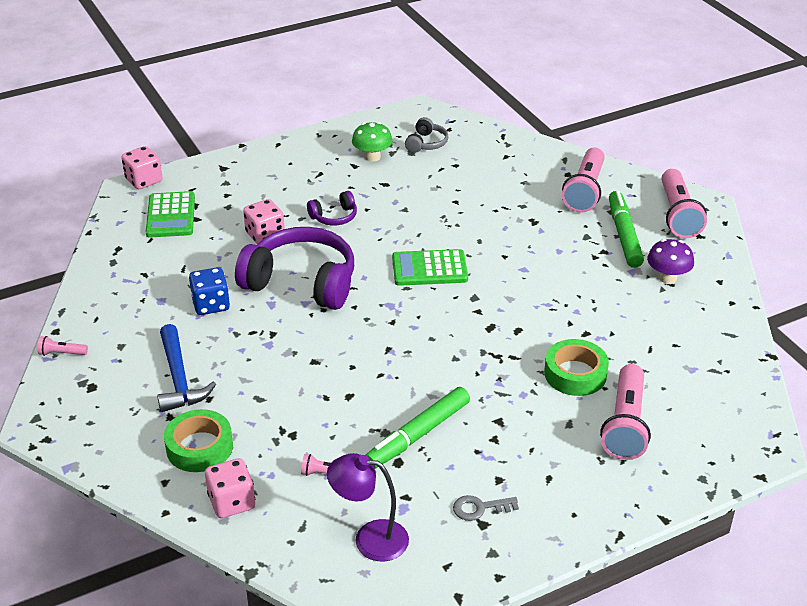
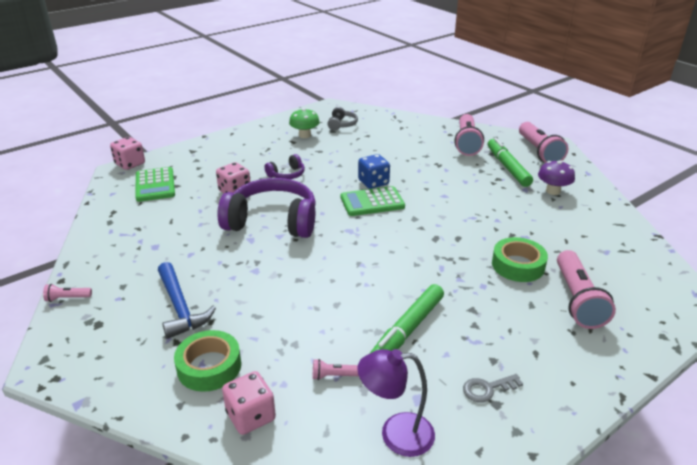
camera: 10 degrees left, 5 degrees down
(211, 305) = (199, 245): blue dice -> blue dice (373, 182)

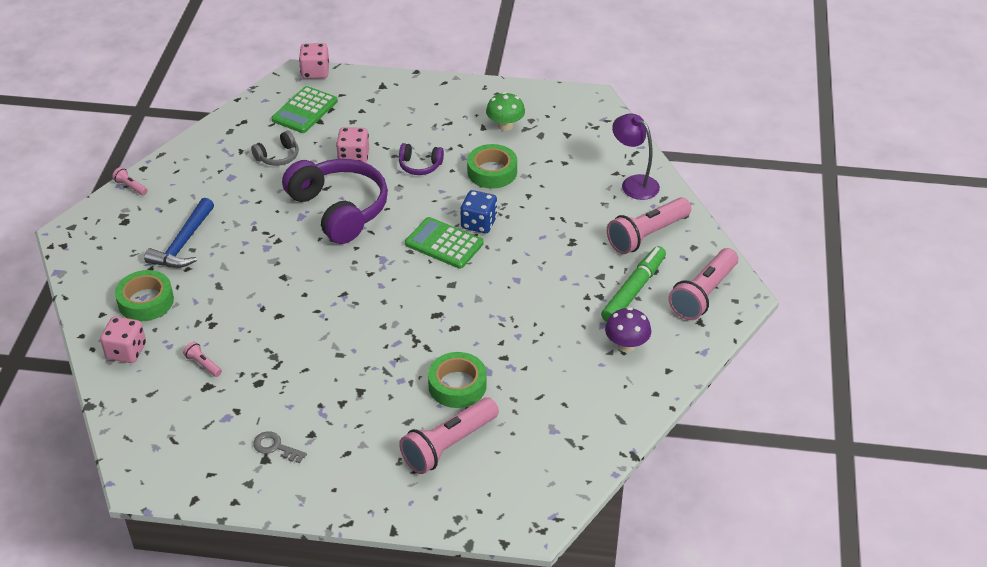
camera: 45 degrees right, 10 degrees up
(336, 157) = (492, 172): none -> green tape
(342, 124) = (562, 132): grey headphones -> grey headphones (278, 156)
(396, 434) = (182, 426): purple lamp -> purple lamp (634, 183)
(407, 330) = (293, 370): green marker -> none

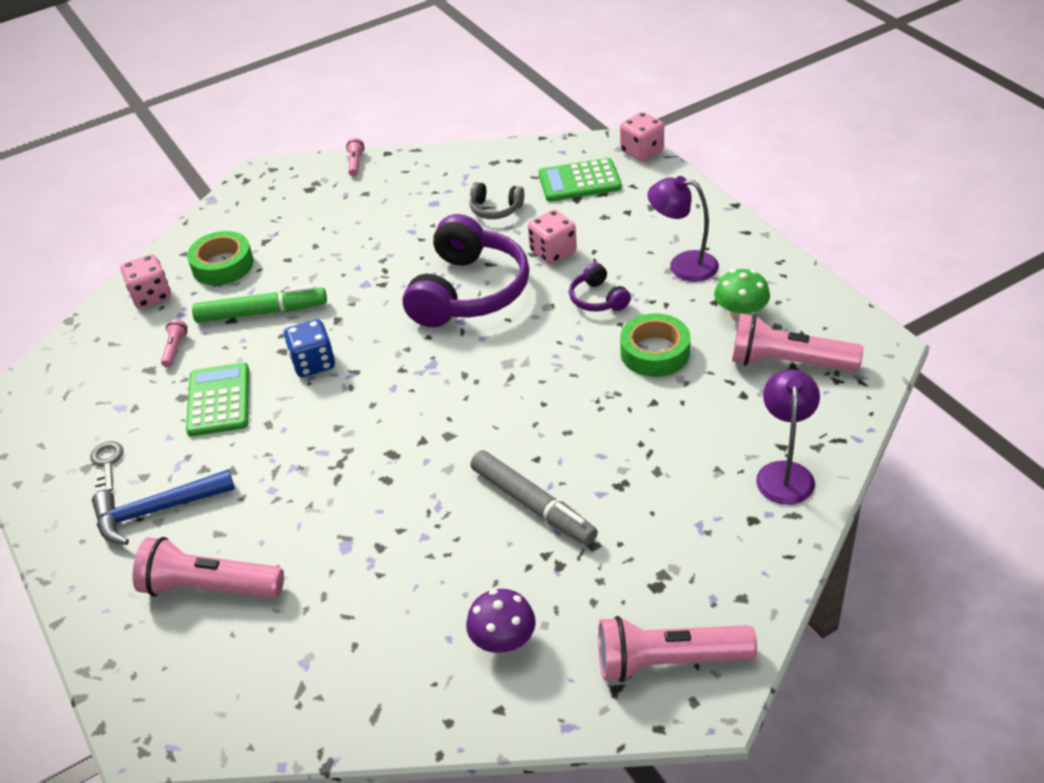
camera: 55 degrees right, 0 degrees up
(183, 243) = (317, 236): blue hammer -> blue hammer (156, 511)
(438, 120) = (683, 265): none -> purple lamp
(444, 244) = (502, 390): green calculator -> green calculator (219, 400)
(457, 385) = (302, 537): green tape -> none
(479, 223) = (563, 395): blue dice -> blue dice (313, 363)
(546, 281) = (533, 505): none -> grey marker
(633, 290) = (602, 589): green marker -> green marker (261, 312)
(647, 235) = (710, 541): pink flashlight -> pink flashlight (788, 362)

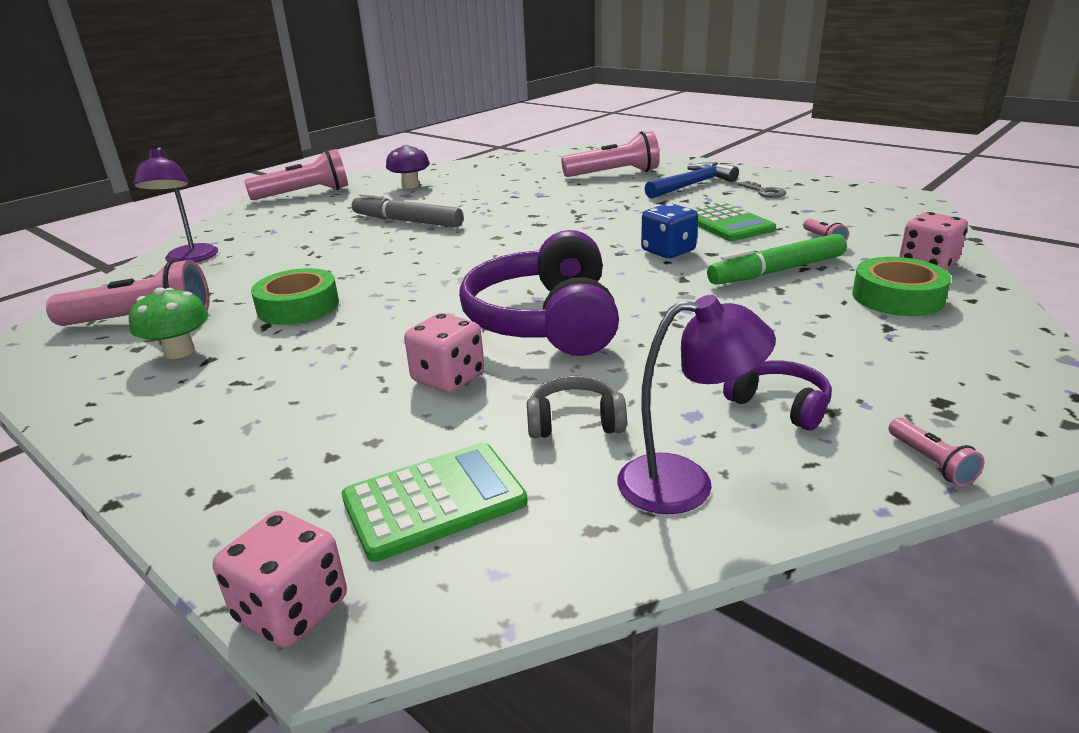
camera: 160 degrees right, 15 degrees down
(598, 299) = (370, 339): purple headphones -> purple headphones (779, 405)
(683, 265) = (244, 391): purple lamp -> purple lamp (685, 483)

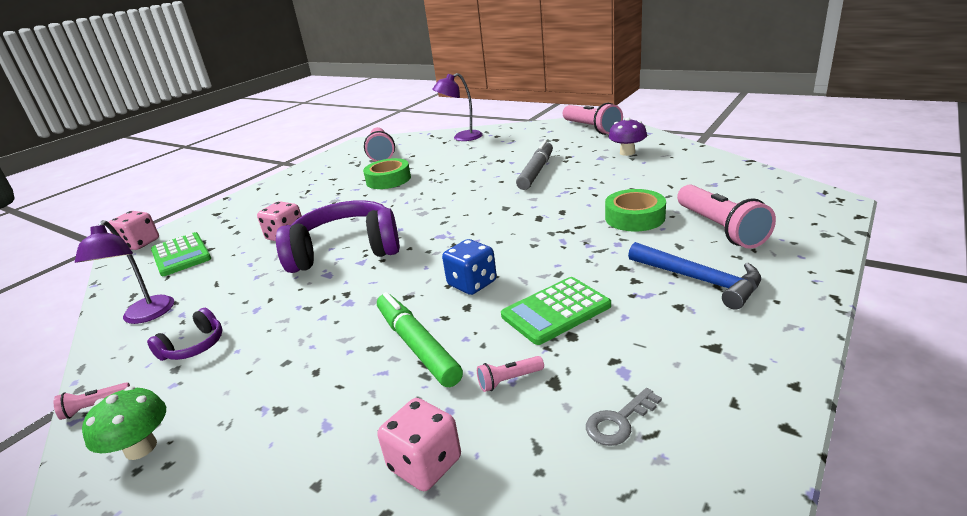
camera: 85 degrees right, 0 degrees up
(179, 351) = (344, 170): green mushroom -> green mushroom (141, 448)
(575, 422) = (220, 278): grey headphones -> none
(764, 192) = (694, 335): grey key -> grey key (619, 421)
(897, 297) = (337, 423): green tape -> green tape (634, 217)

